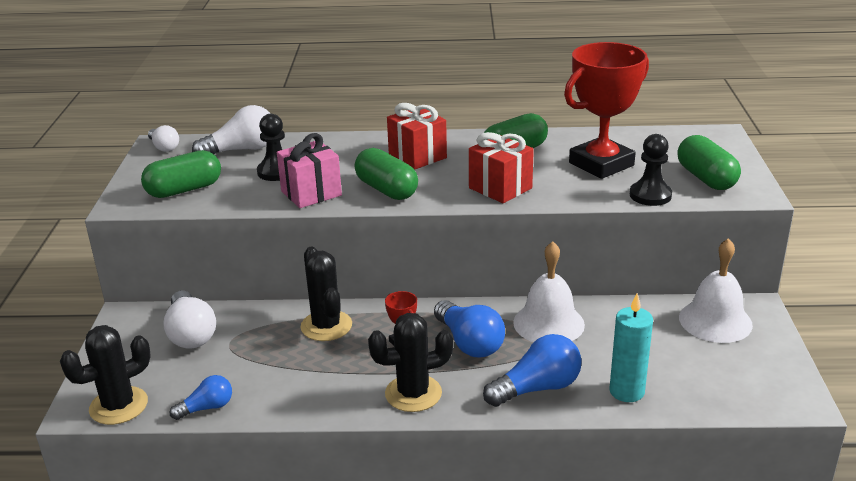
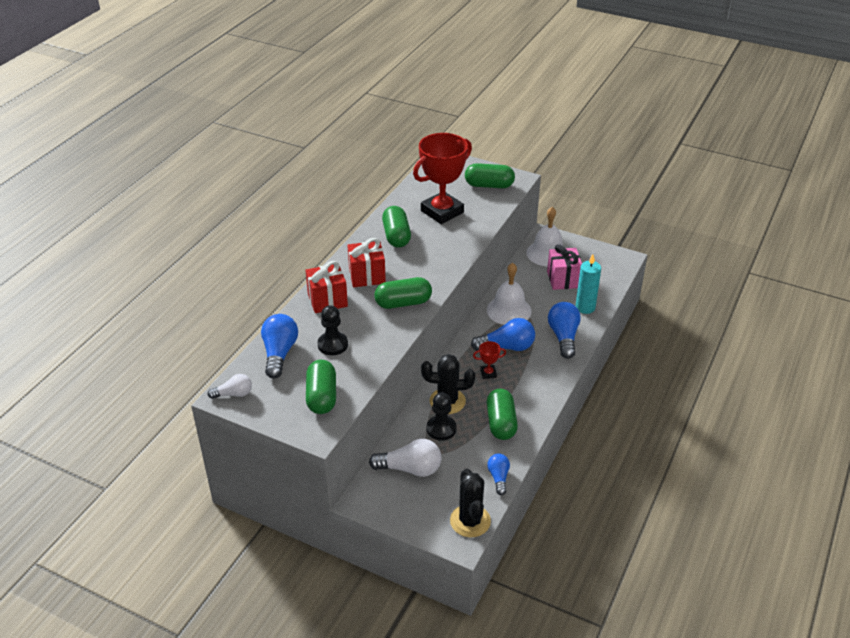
camera: 65 degrees left, 10 degrees up
(242, 150) = (279, 353): white light bulb -> blue light bulb
(311, 193) = (380, 337): pink gift -> pink gift (563, 279)
(312, 381) = (501, 423): none -> green capsule
(413, 393) = (539, 385): black cactus -> none
(500, 188) = (440, 258): red gift -> red gift (327, 300)
(601, 164) = (442, 212): red trophy -> red trophy turned 60 degrees clockwise
(650, 195) = (492, 210): black pawn -> black pawn (441, 429)

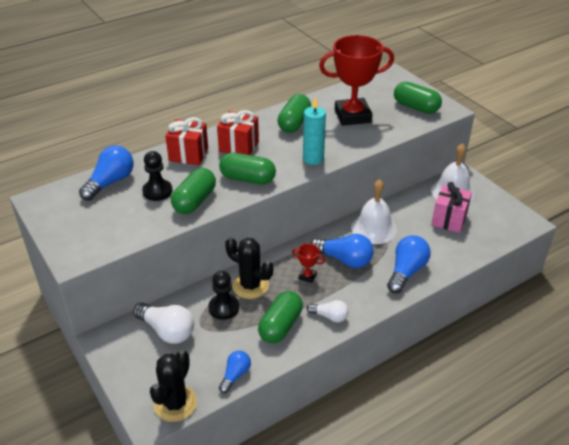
camera: 30 degrees right, 0 degrees up
(234, 394) = (46, 200): white light bulb -> white light bulb (329, 316)
(322, 396) = (107, 230): green capsule -> green capsule (194, 201)
(585, 307) = (450, 253): turquoise candle -> turquoise candle (313, 159)

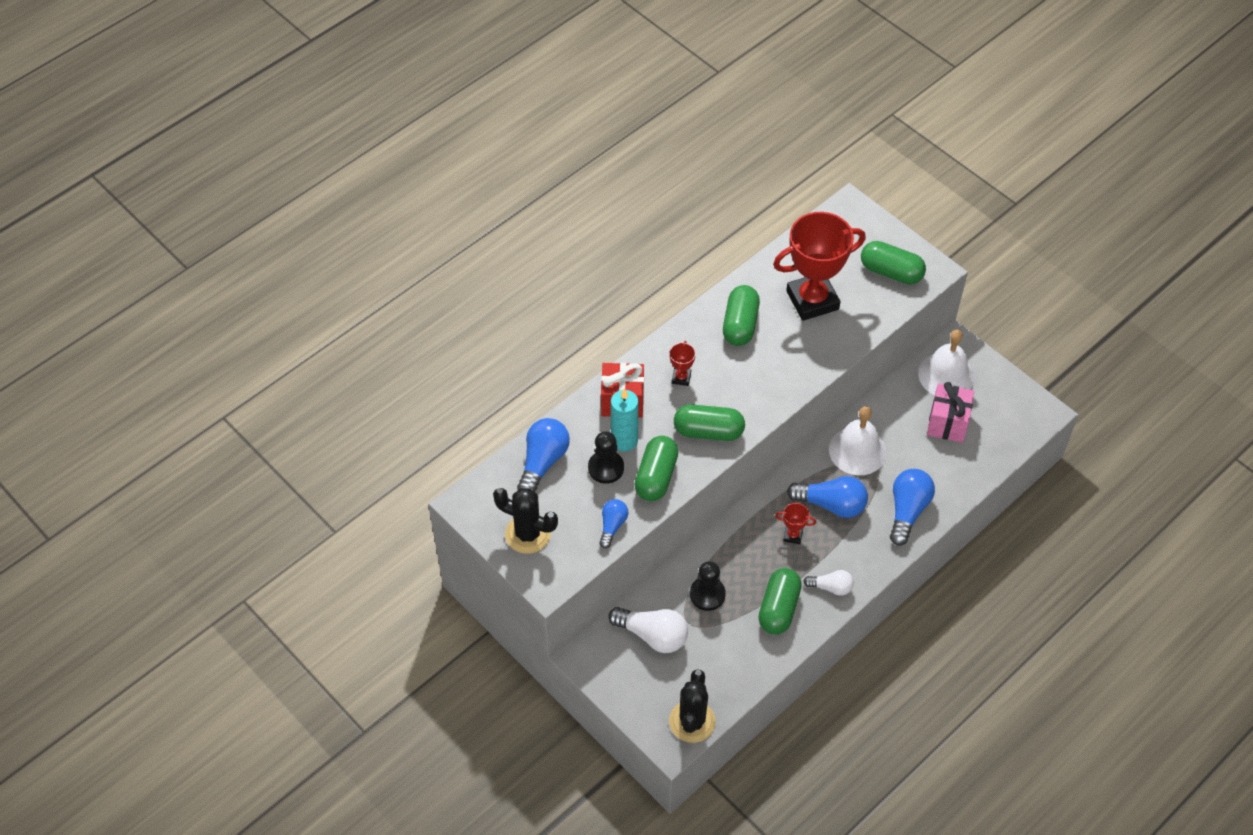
camera: 10 degrees left, 15 degrees up
(235, 375) = (746, 678): blue light bulb -> blue light bulb (612, 526)
(239, 146) = (681, 378): red gift -> red trophy
(250, 285) = (729, 559): black cactus -> black cactus (528, 534)
(313, 159) = (779, 386): turquoise candle -> turquoise candle (624, 440)

